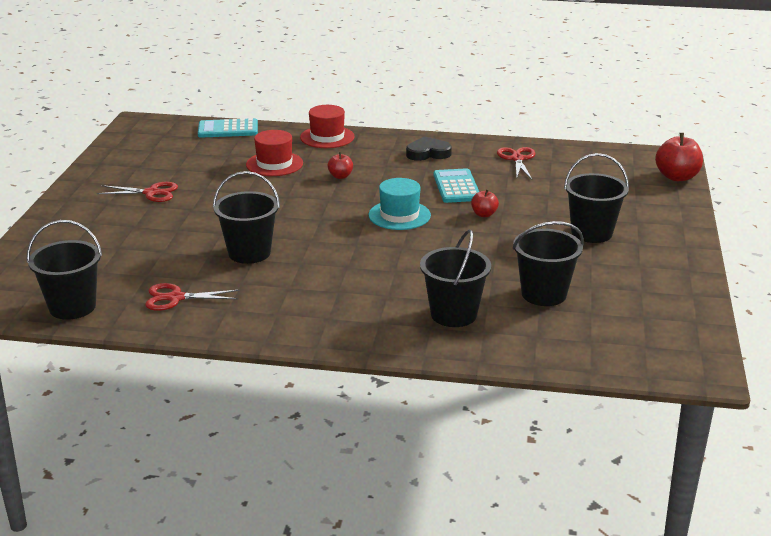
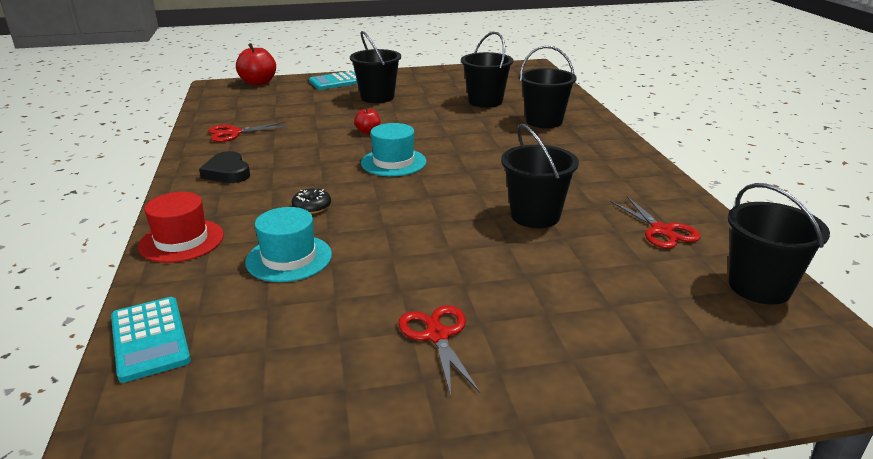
camera: 110 degrees left, 0 degrees up
(274, 164) = (289, 258): red hat -> turquoise hat
(340, 176) = (312, 207): red apple -> black donut
(456, 187) = (313, 148): turquoise calculator -> turquoise calculator (339, 81)

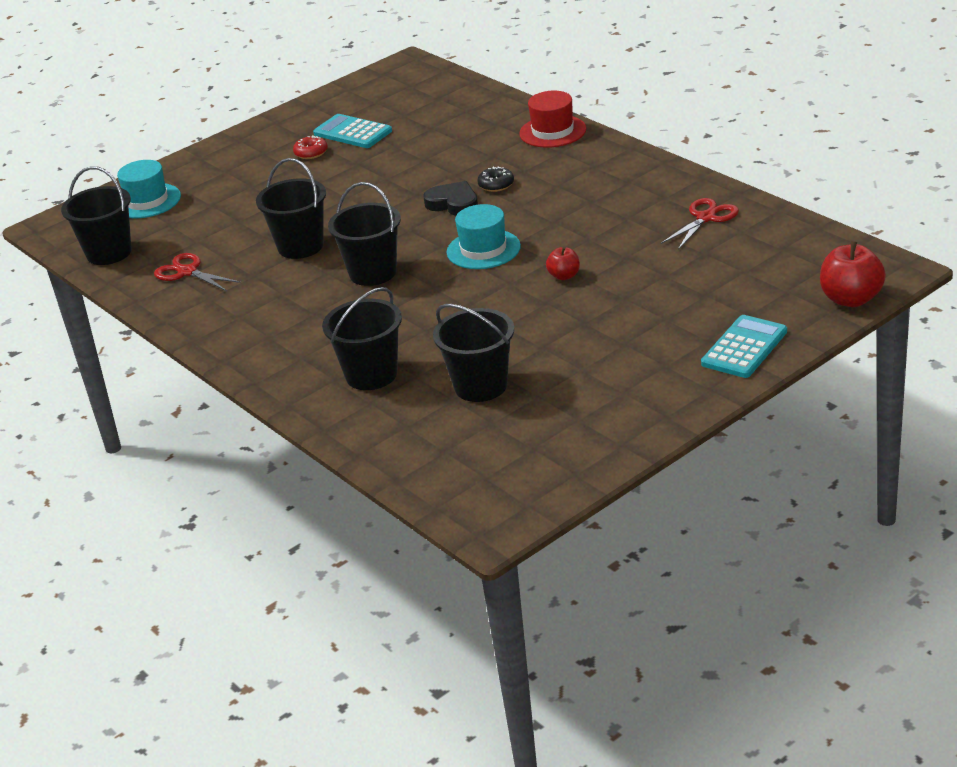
camera: 155 degrees right, 5 degrees up
(150, 339) = (473, 95): turquoise calculator -> turquoise calculator (353, 132)
(227, 172) = (623, 182): black heart -> black heart (453, 203)
(289, 258) = (457, 151): turquoise hat -> turquoise hat (147, 201)
(377, 97) = (637, 336): black bucket -> black bucket (373, 273)
(437, 335) = (311, 153): red scissors -> red donut

